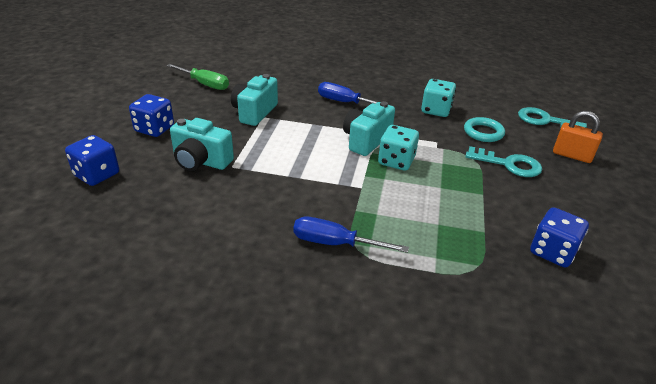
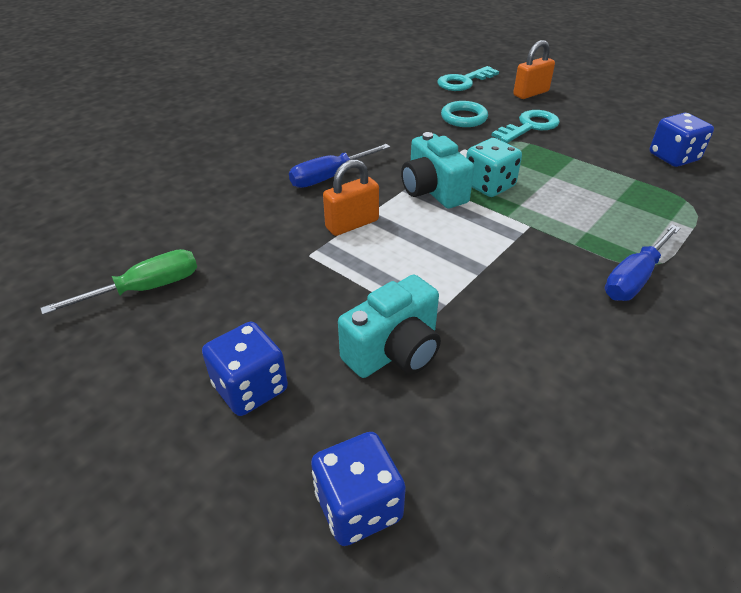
camera: 60 degrees left, 5 degrees up
(254, 112) = (290, 259): turquoise camera -> none
(302, 122) = (352, 224): none -> orange padlock
(436, 110) = (399, 127): turquoise dice -> none

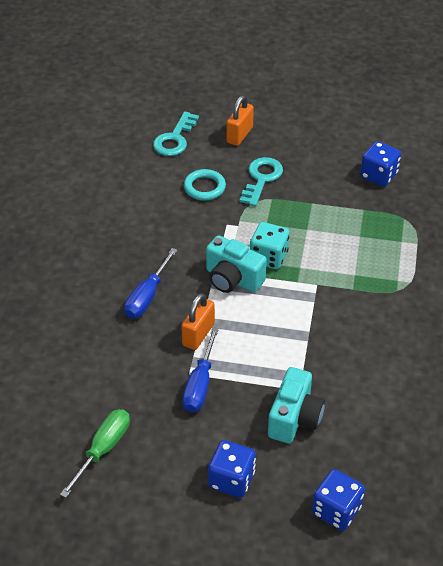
camera: 30 degrees left, 5 degrees up
(634, 278) = (400, 302): blue screwdriver -> blue screwdriver (200, 384)

